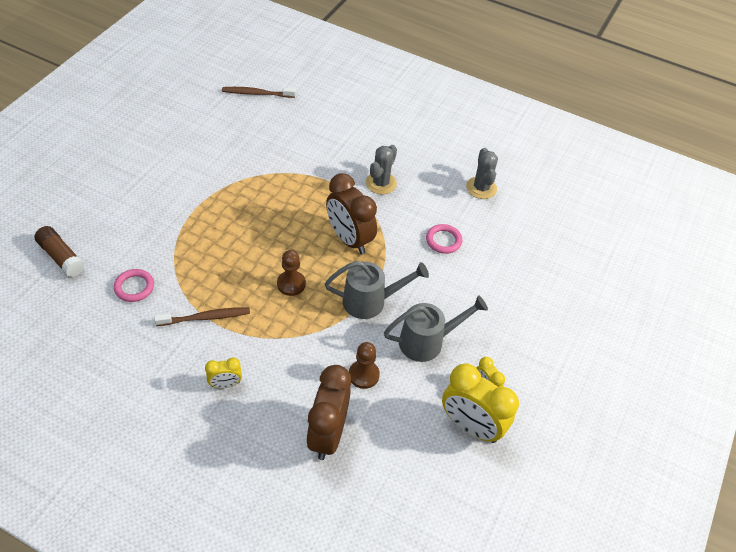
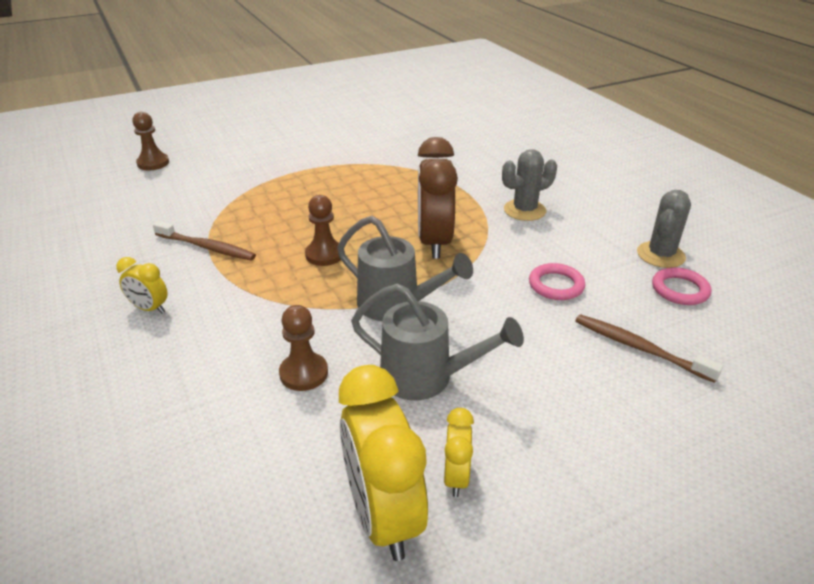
camera: 40 degrees right, 15 degrees down
(61, 257) = (153, 163): brown glue stick -> brown pawn
(134, 287) = (178, 202): pink ring -> pink ring (680, 290)
(257, 93) = (460, 115): brown toothbrush -> brown toothbrush (639, 348)
(327, 434) = (186, 413): brown clock -> none

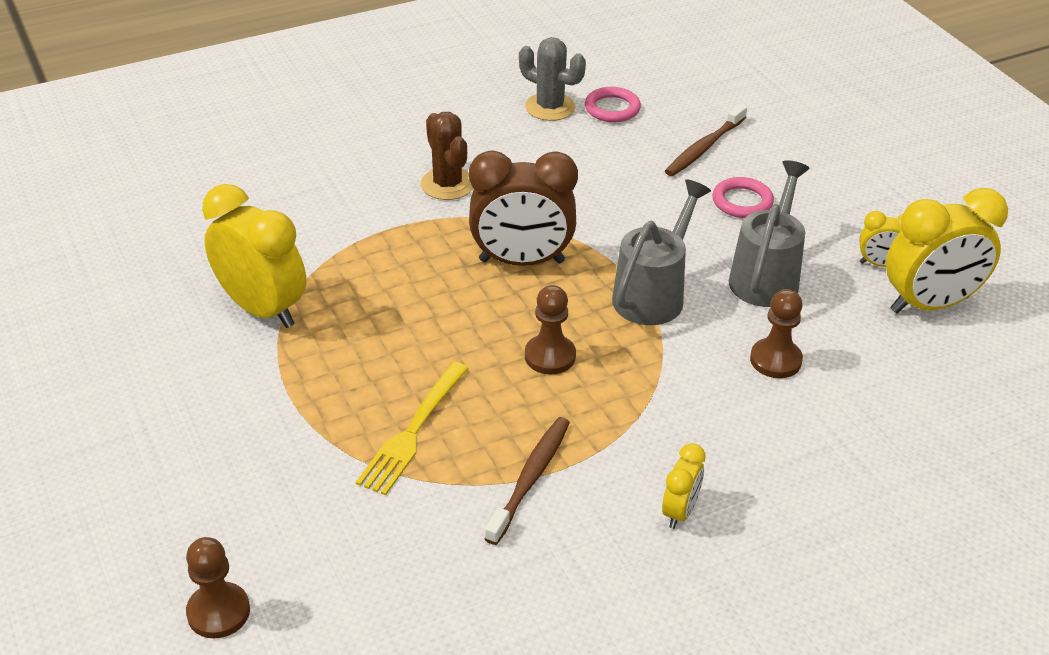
camera: 90 degrees left, 5 degrees up
(261, 206) = (413, 432): none -> yellow fork
(378, 157) = (262, 309): none -> yellow clock
(524, 210) = (447, 184): grey cactus -> brown cactus
(556, 285) = (608, 181): pink ring -> pink ring (742, 202)

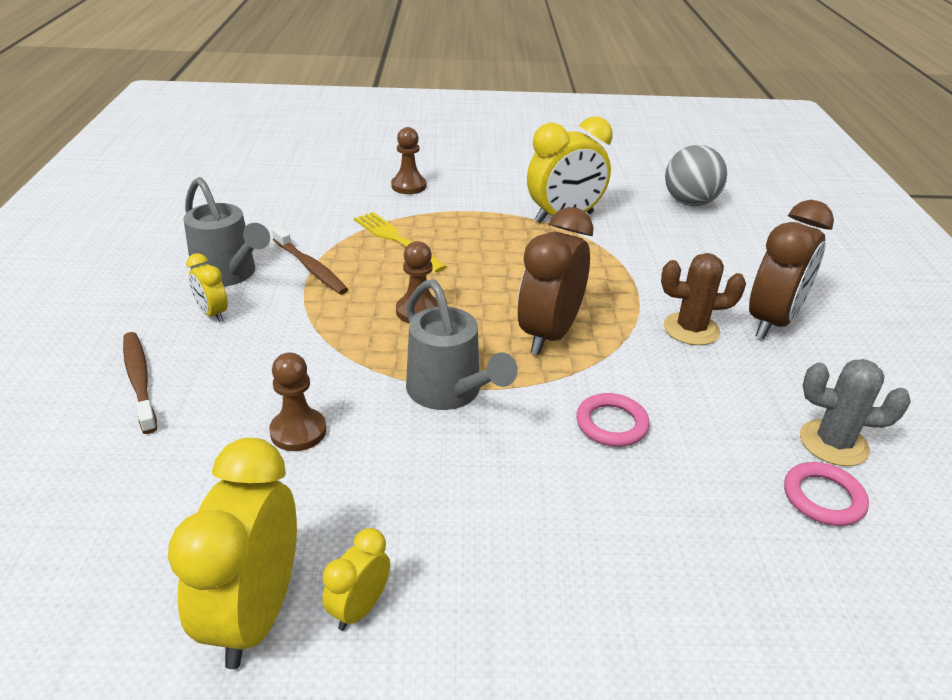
camera: 115 degrees right, 5 degrees down
(160, 221) = (689, 203): none -> grey ball
(218, 612) = (328, 166): brown pawn -> brown pawn (408, 186)
(401, 144) = (772, 322): none -> brown clock
(550, 107) = (833, 443): grey cactus -> grey cactus turned 45 degrees clockwise
(704, 147) = (702, 551): brown toothbrush -> brown toothbrush (139, 381)
(742, 202) = (563, 532): pink ring -> pink ring (611, 424)
(766, 276) = (417, 486): grey watering can -> grey watering can (229, 275)

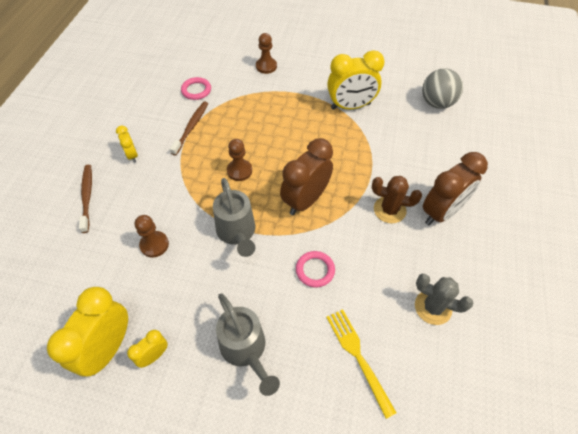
camera: 15 degrees right, 20 degrees up
(229, 275) = (147, 127): grey watering can -> grey watering can (246, 350)
(310, 267) = (191, 127): brown toothbrush -> brown toothbrush turned 135 degrees counterclockwise
(396, 240) = (244, 112): yellow fork -> yellow fork (358, 356)
(823, 498) = (408, 342): pink ring -> pink ring (196, 90)

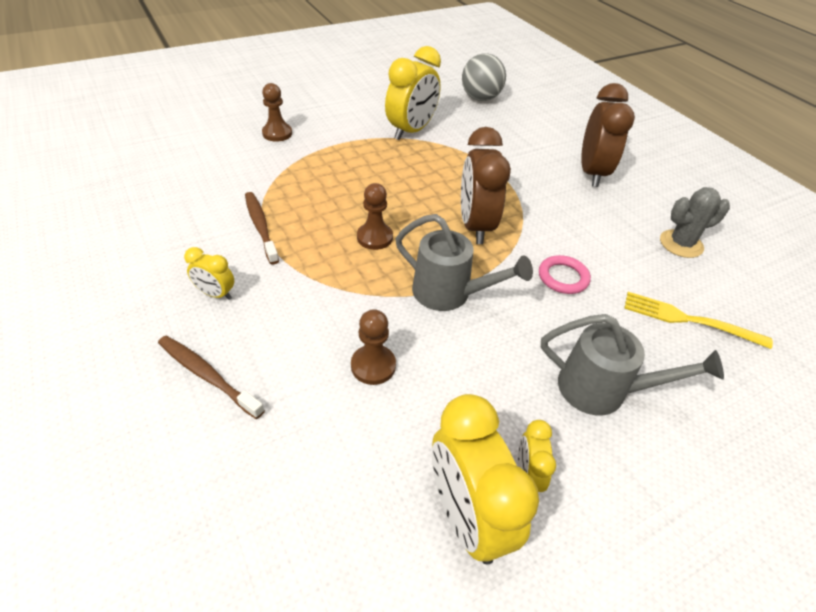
camera: 45 degrees left, 10 degrees down
(196, 90) = (218, 189): pink ring -> none
(389, 210) = (553, 193): brown cactus -> none

